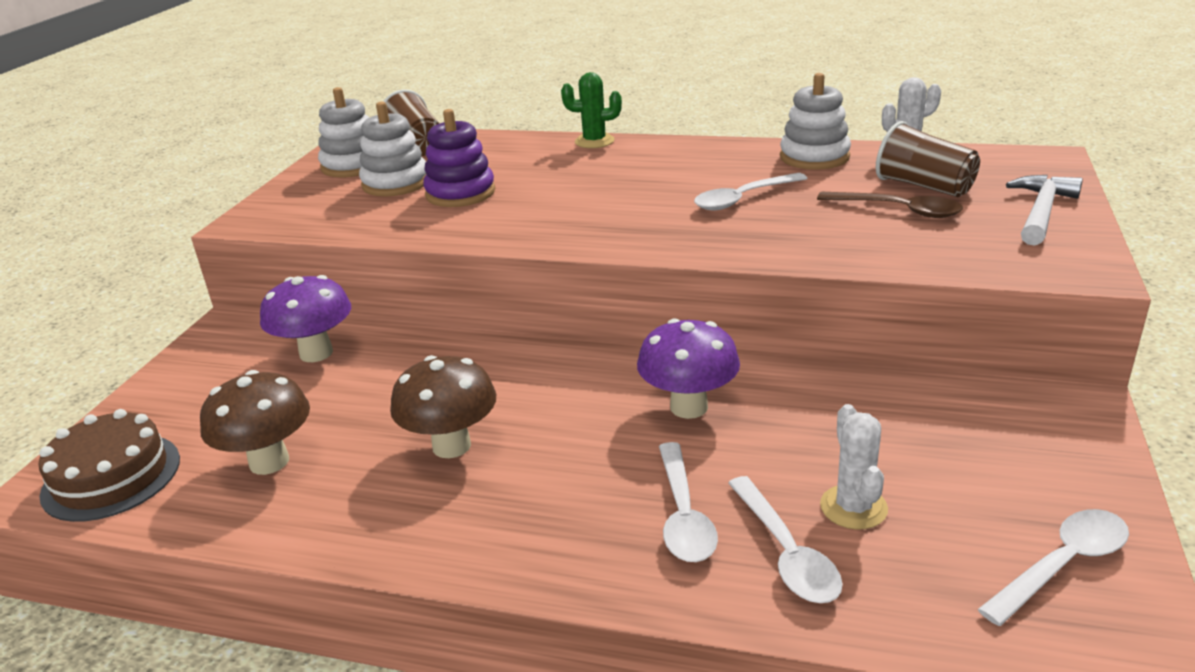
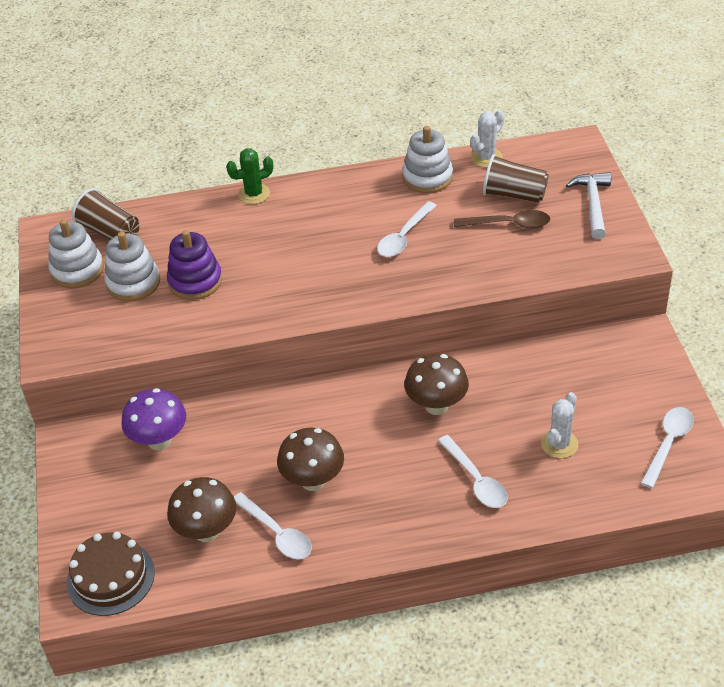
camera: 25 degrees left, 15 degrees up
(689, 407) = (436, 405): purple mushroom -> brown mushroom
(786, 553) = (539, 483): white spoon -> white spoon (277, 533)
(853, 507) = (559, 444): white cactus -> white cactus turned 60 degrees clockwise

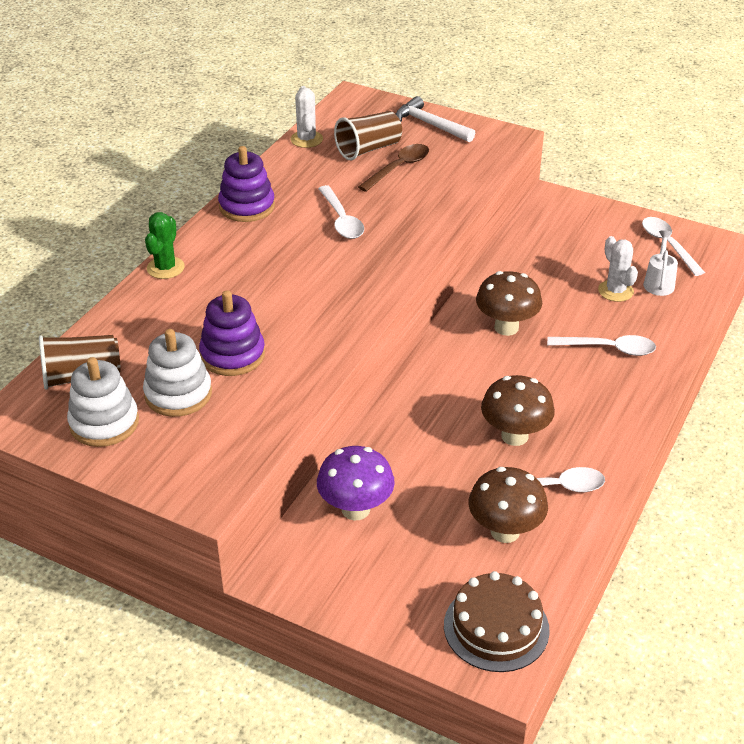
camera: 55 degrees left, 5 degrees down
(365, 184) = (247, 206): none -> purple stacking toy
(427, 177) = (286, 175): white stacking toy -> none
(604, 465) = (659, 282): none -> white watering can

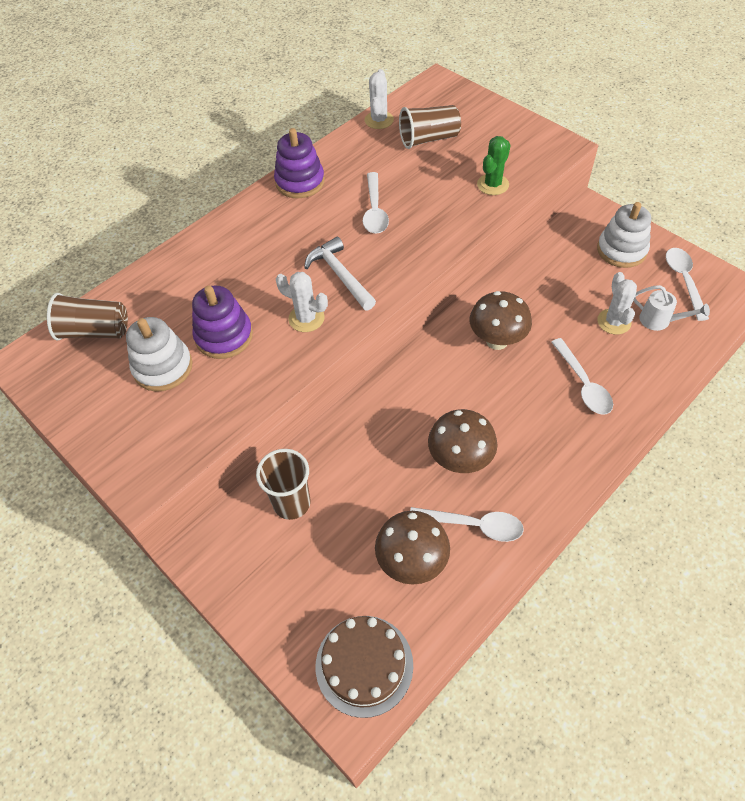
camera: 20 degrees right, 15 degrees up
(104, 423) = (92, 383): white stacking toy -> white stacking toy (621, 250)
(165, 268) = (207, 233): green cactus -> green cactus (493, 185)
(315, 324) = (306, 318): none -> white cactus
(355, 509) = (292, 503): purple mushroom -> brown cup
(399, 168) = (447, 163): brown spoon -> none
(430, 125) = (494, 121): white hammer -> white hammer (340, 275)
(608, 349) = (583, 384): white spoon -> white spoon turned 45 degrees clockwise
(659, 282) = (659, 320): white watering can -> white watering can turned 90 degrees clockwise

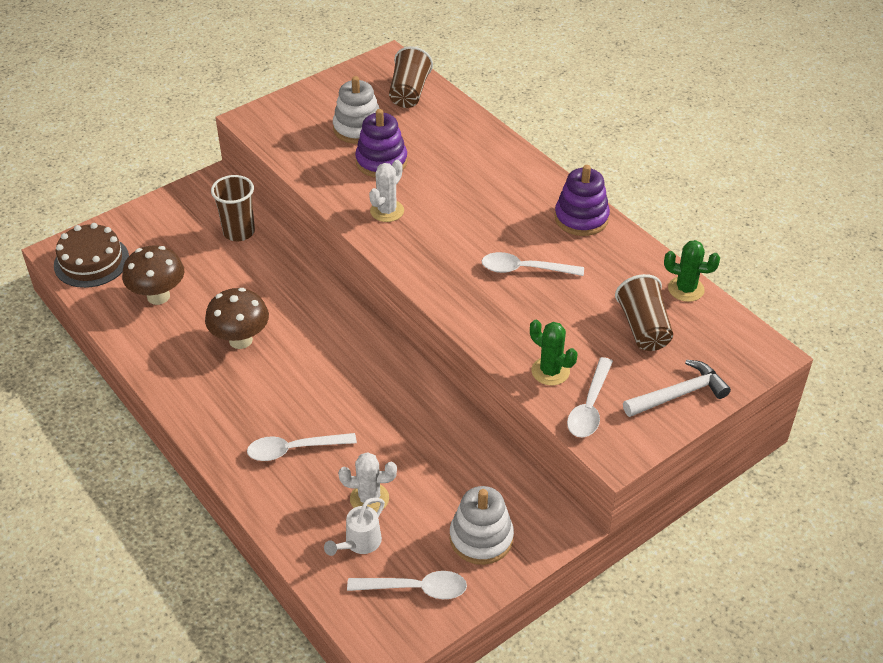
camera: 95 degrees right, 10 degrees down
(340, 275) = (436, 236): white hammer -> white hammer (678, 394)
(379, 120) = (686, 289): white cactus -> green cactus
(473, 525) = (174, 339): white spoon -> white spoon (589, 407)
(497, 340) = (370, 391): brown mushroom -> none

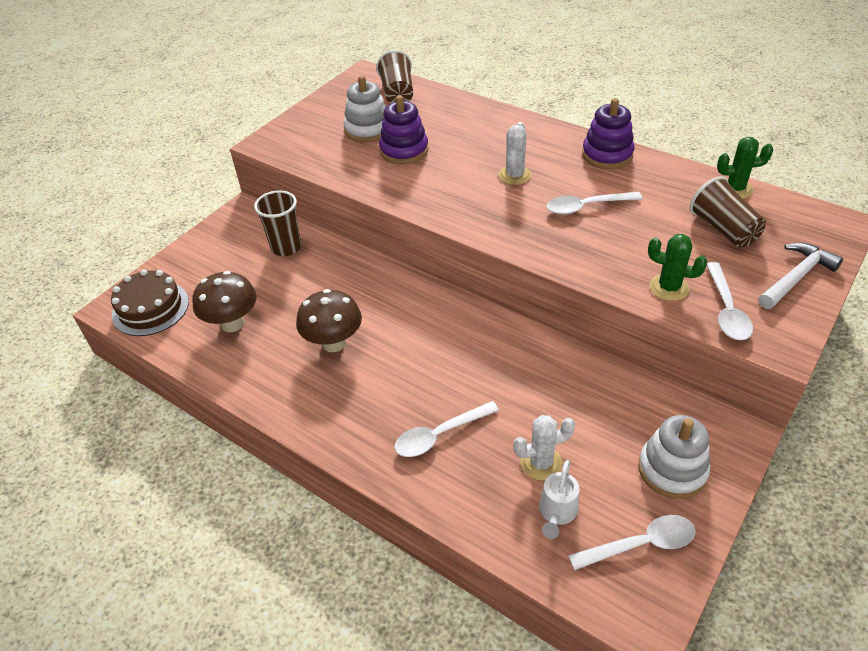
camera: 15 degrees left, 0 degrees up
(387, 211) = (432, 188): white cactus -> white cactus (514, 175)

